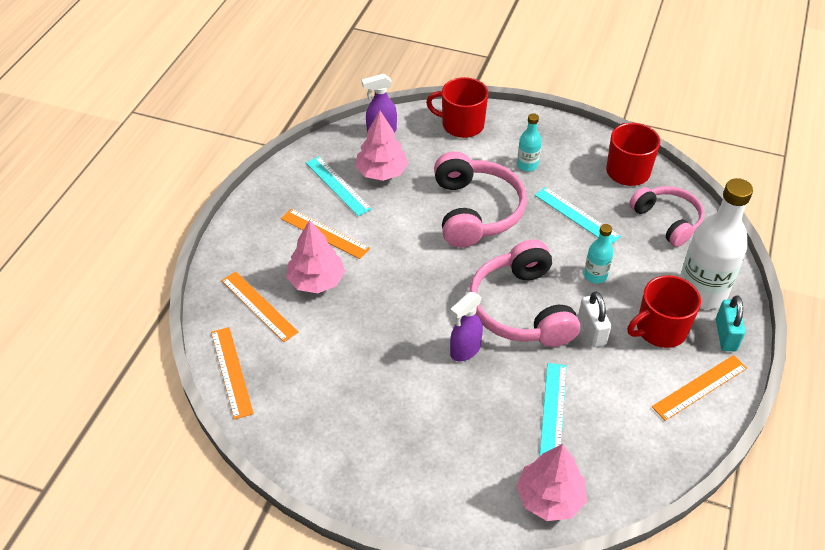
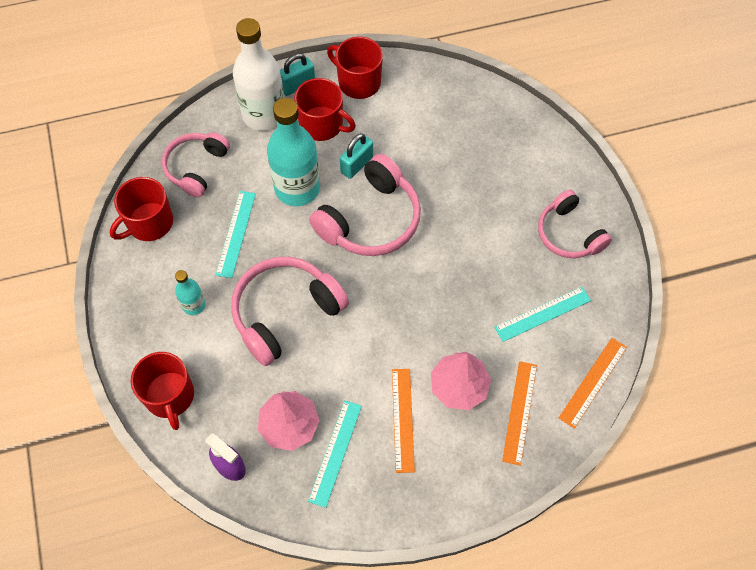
camera: 125 degrees left, 15 degrees up
(381, 454) = (568, 234): none -> pink headphones
(465, 350) = (440, 234): purple spray bottle -> none
(550, 498) = (514, 123): pink tree -> none
(553, 411) = (447, 153): turquoise ruler -> turquoise ruler (542, 313)
(591, 331) = (357, 164): white padlock -> turquoise padlock
(595, 275) = (297, 188): turquoise bottle -> turquoise bottle, size x2.07
(700, 387) = (358, 82): orange ruler -> red mug

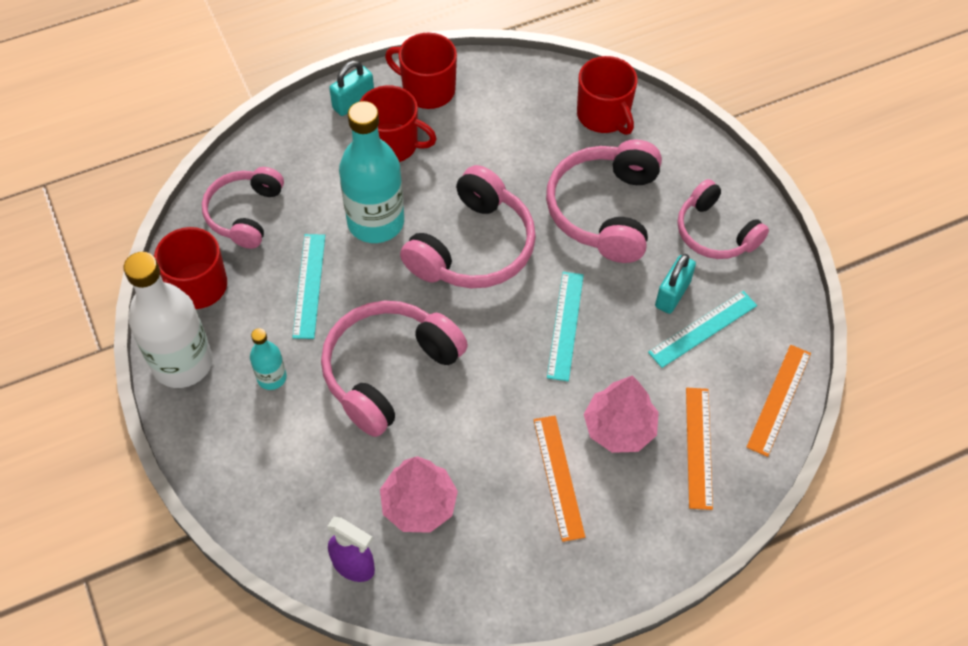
camera: 10 degrees left, 5 degrees down
(170, 396) = (261, 492): red mug -> red mug (603, 115)
(264, 115) = (318, 141): white bottle -> white bottle (182, 363)
(335, 452) = (482, 529): turquoise ruler -> turquoise ruler (565, 325)
(357, 164) = (444, 185): turquoise padlock -> turquoise padlock (672, 294)
(482, 203) = (604, 210): none -> pink headphones

